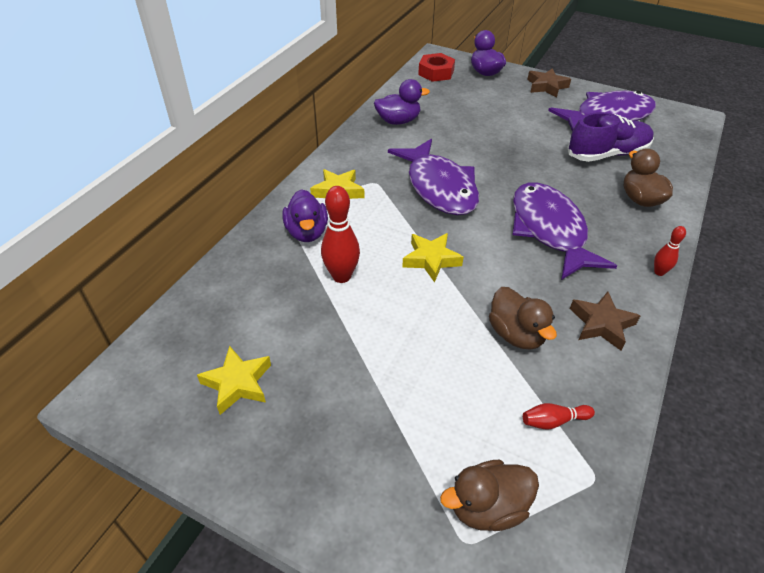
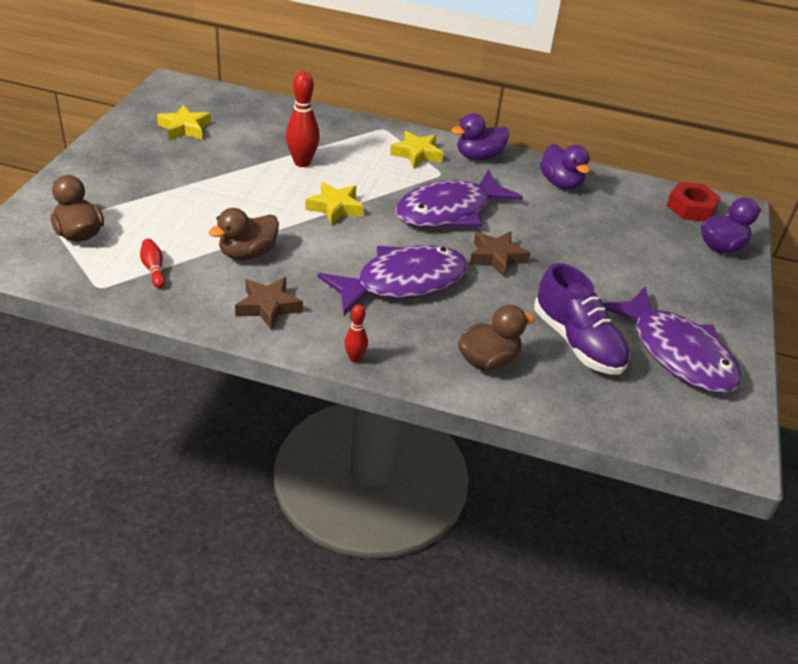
camera: 75 degrees right, 5 degrees down
(307, 232) = (353, 142): purple duck -> purple duck (478, 157)
(546, 86) = (722, 300): brown star -> brown star (496, 257)

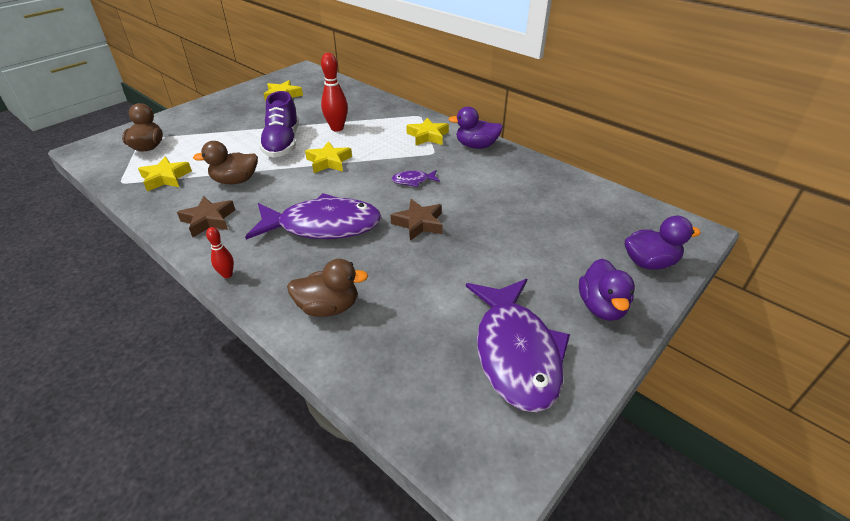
camera: 30 degrees right, 0 degrees up
(154, 269) = (166, 178): red bowling pin -> yellow star
(449, 211) = (413, 181): purple fish -> purple fish, size x0.41
(560, 183) = (530, 177): purple duck -> purple duck (601, 307)
(577, 342) = (424, 314): purple shoe -> purple shoe (282, 143)
(691, 208) = (644, 221): red nut -> none

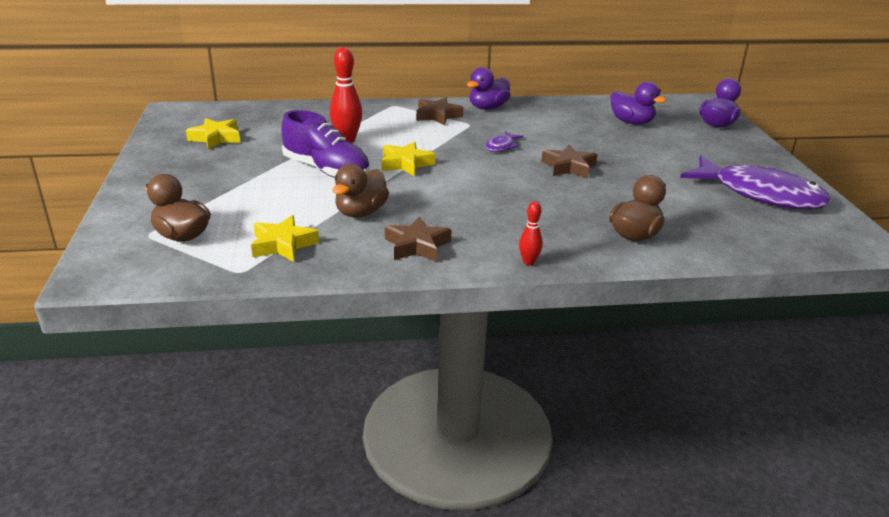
camera: 50 degrees left, 10 degrees down
(323, 226) = (513, 201): purple fish -> none
(428, 136) = (437, 116): yellow star -> brown star
(601, 307) = (744, 154): purple duck -> purple duck (631, 122)

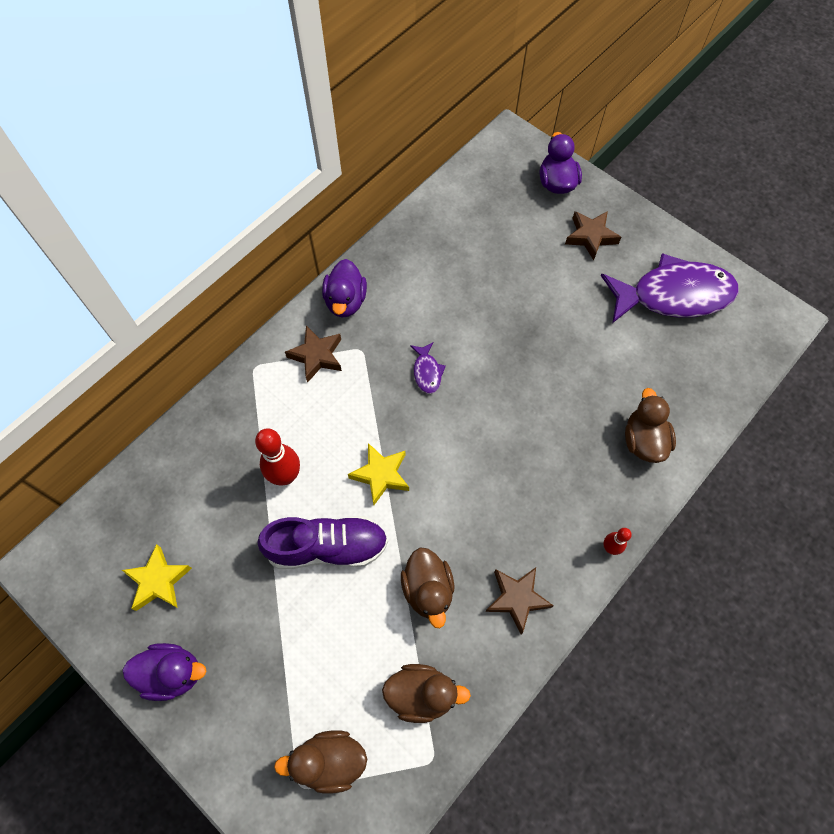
camera: 40 degrees left, 35 degrees up
(283, 245) = (421, 694): yellow star -> brown duck
(569, 167) = (511, 365): brown star -> brown star (590, 237)
(631, 122) = (489, 233): purple duck -> purple duck (172, 673)

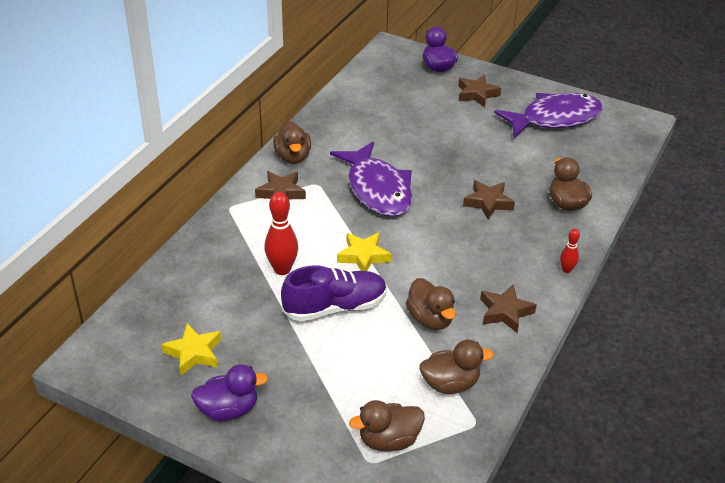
camera: 15 degrees left, 25 degrees down
(345, 301) = (293, 157): purple duck -> brown duck
(427, 372) = (377, 189): purple fish -> purple fish, size x2.43
(549, 419) = (488, 203): none -> brown star

